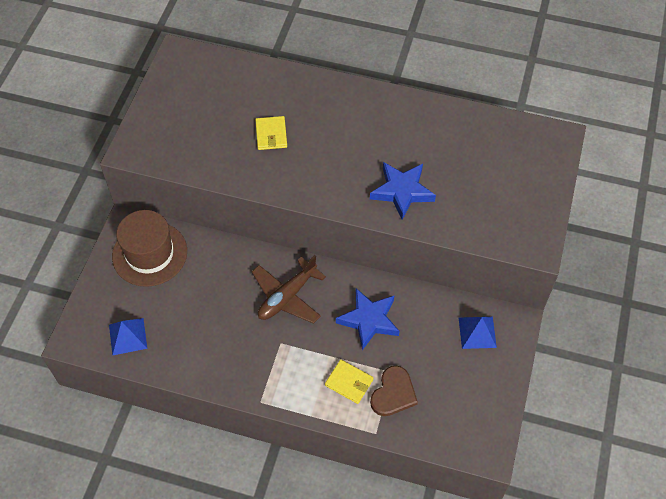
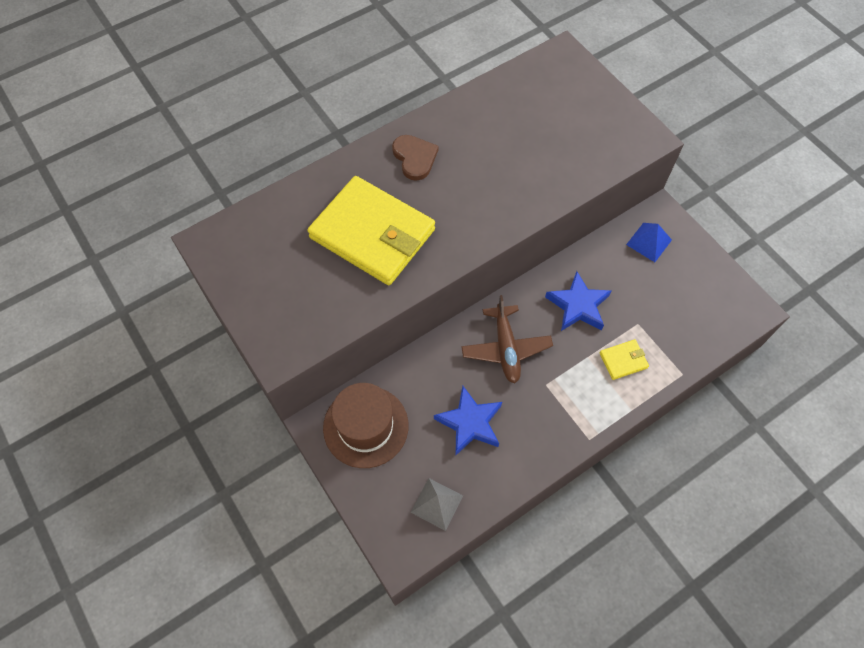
camera: 50 degrees left, 5 degrees up
(128, 336) = (436, 504): blue pyramid -> grey pyramid
(271, 134) = (372, 233): yellow wallet -> yellow wallet, size x2.46
(393, 393) = (657, 336): brown heart -> brown heart (414, 158)
(402, 191) = (520, 184): blue star -> blue star (470, 423)

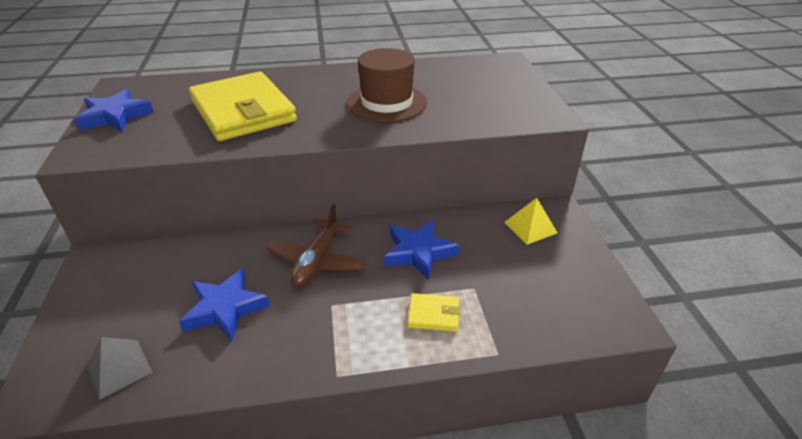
camera: 25 degrees right, 25 degrees down
(256, 289) = (115, 116): none -> blue star
(365, 426) = (130, 274): brown hat -> brown hat (387, 102)
(414, 158) = (325, 83): brown heart -> none
(649, 242) = (530, 227): blue pyramid -> yellow pyramid

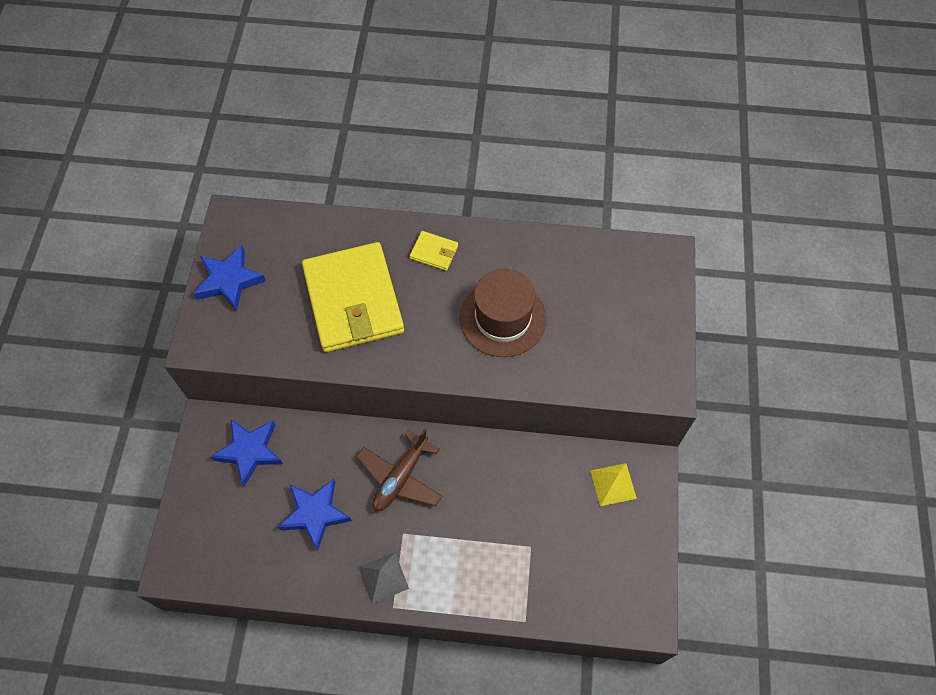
camera: 15 degrees right, 25 degrees up
(119, 368) = (231, 555): grey pyramid -> grey pyramid (383, 577)
(418, 252) = (495, 490): blue star -> blue star (250, 451)
(433, 314) = (486, 567): yellow wallet -> yellow wallet (434, 252)

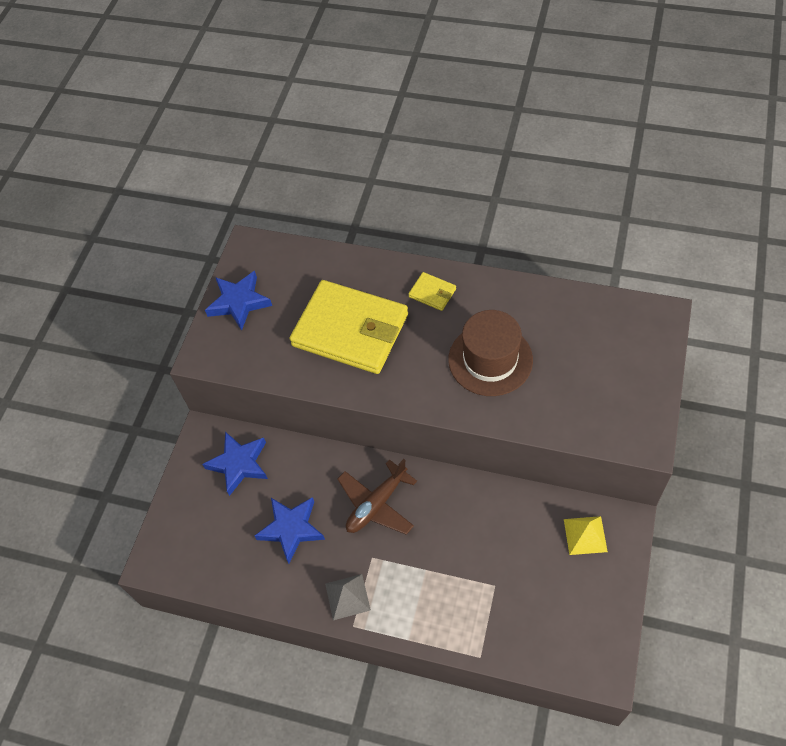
camera: 15 degrees right, 5 degrees down
(353, 300) = (350, 330): yellow wallet -> yellow wallet turned 60 degrees counterclockwise

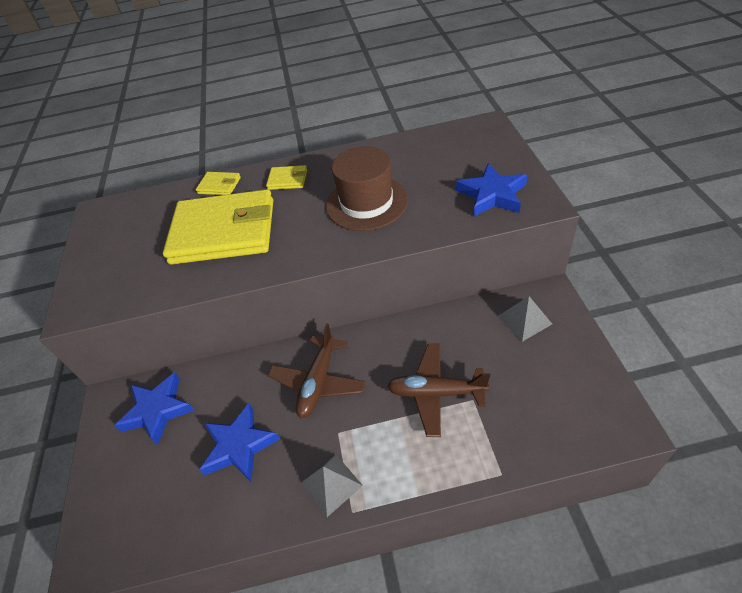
camera: 25 degrees left, 10 degrees down
(239, 302) = (100, 253): blue star -> blue star (492, 195)
(367, 268) = (219, 185): none -> yellow wallet
(467, 564) = (435, 393): none -> brown plane
(585, 535) = (524, 320): yellow pyramid -> grey pyramid

